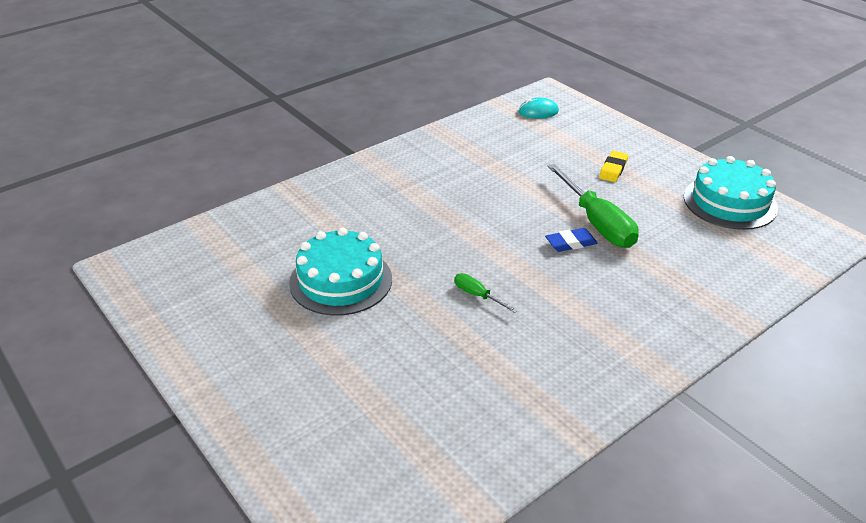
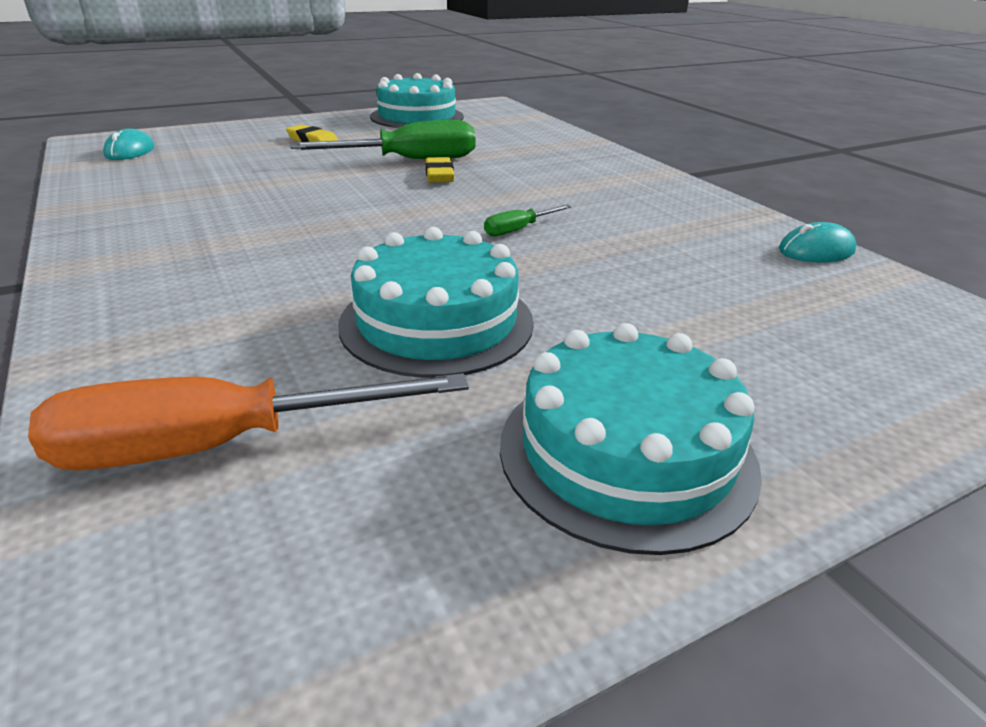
camera: 80 degrees left, 5 degrees down
(238, 244) = (220, 445): none -> orange screwdriver
(239, 353) = (626, 452): none -> turquoise cake
(504, 462) = (816, 251): none -> turquoise mouse
(571, 243) = (439, 175): blue eraser -> yellow eraser

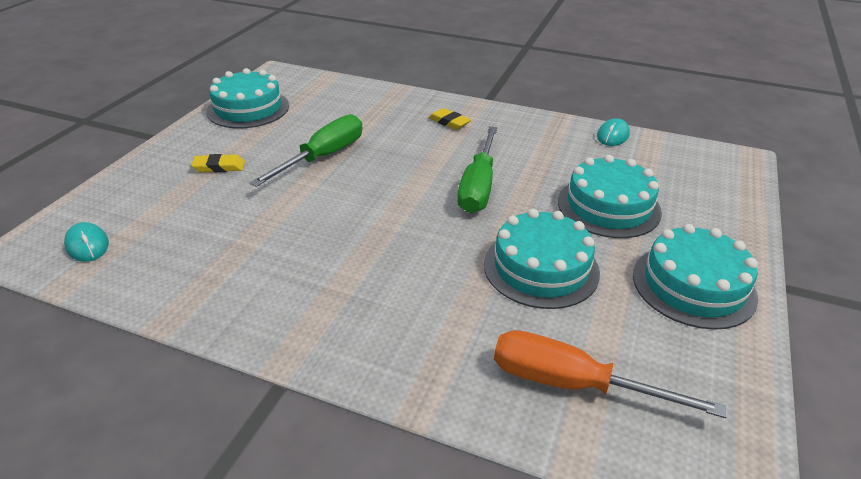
camera: 40 degrees left, 5 degrees up
(220, 445) = (572, 384): orange screwdriver -> orange screwdriver turned 75 degrees clockwise
(439, 175) = (365, 162): yellow eraser -> yellow eraser (449, 122)
(518, 230) = (478, 186): green screwdriver -> green screwdriver, size x2.15
(660, 310) = (608, 206): none -> turquoise cake

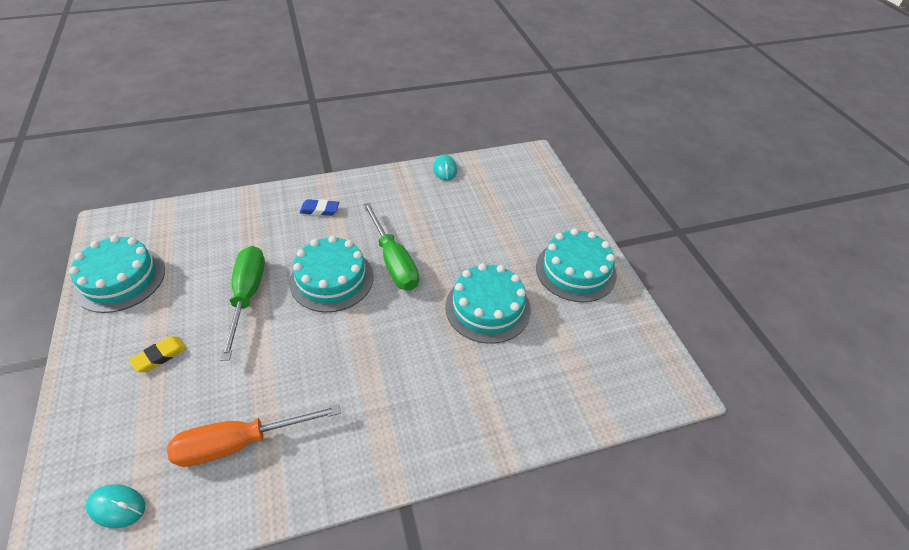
camera: 40 degrees left, 10 degrees up
(449, 122) = (320, 210): yellow eraser -> blue eraser
(572, 384) = (568, 380): orange screwdriver -> orange screwdriver (240, 443)
(608, 206) = (488, 234): turquoise cake -> turquoise cake (331, 279)

